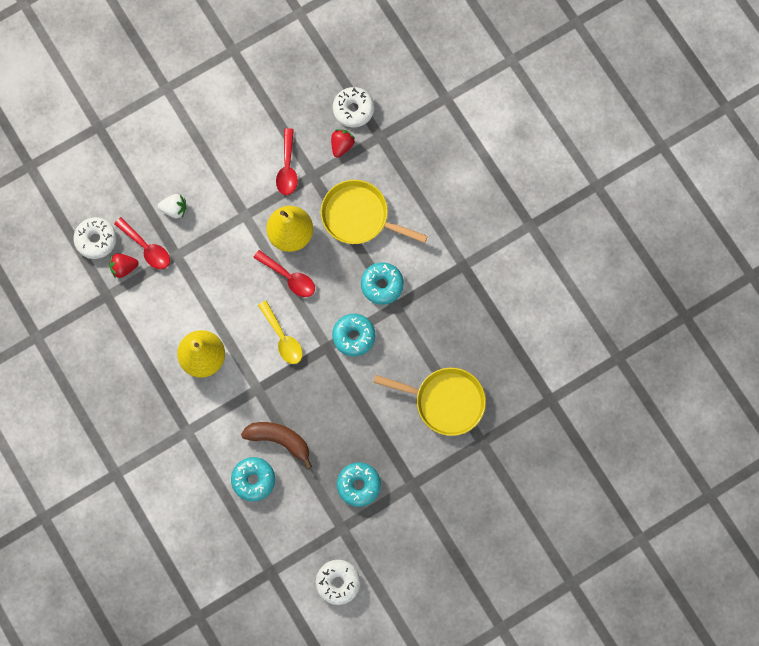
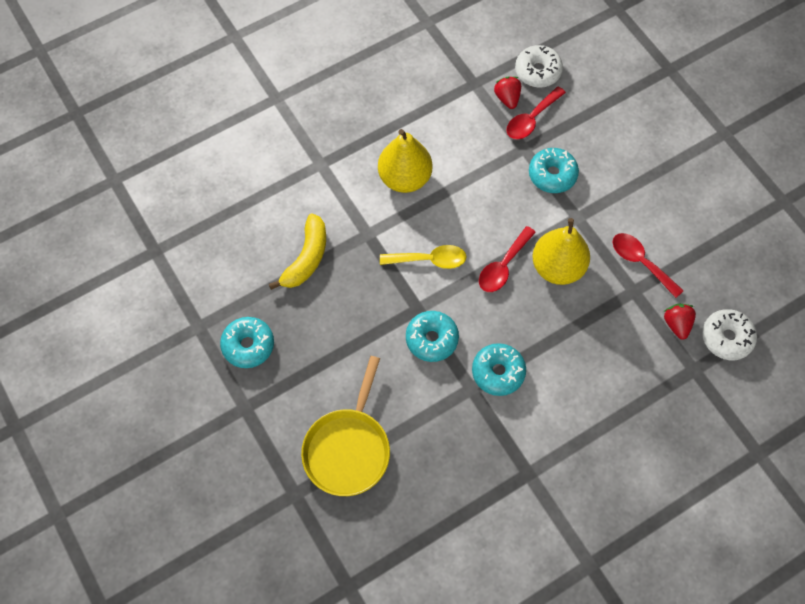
camera: 90 degrees right, 10 degrees down
(174, 209) = (579, 145): white strawberry -> none
(253, 480) = (261, 232): turquoise donut -> turquoise donut (552, 175)
(279, 440) = (306, 258): brown banana -> yellow banana
(282, 338) = (429, 260): yellow spoon -> yellow spoon turned 150 degrees counterclockwise
(287, 168) = (641, 262): red spoon -> red spoon turned 45 degrees clockwise
(338, 582) = (135, 323): white donut -> none
(342, 145) = (676, 324): red strawberry -> red strawberry turned 120 degrees counterclockwise
(359, 216) = (585, 345): yellow pan -> none

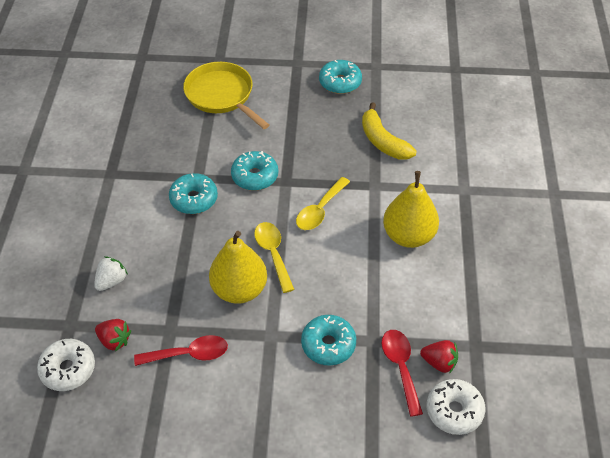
camera: 125 degrees right, 15 degrees down
(503, 266) = (273, 254): red spoon -> yellow spoon
(632, 371) = (111, 281): none -> white strawberry

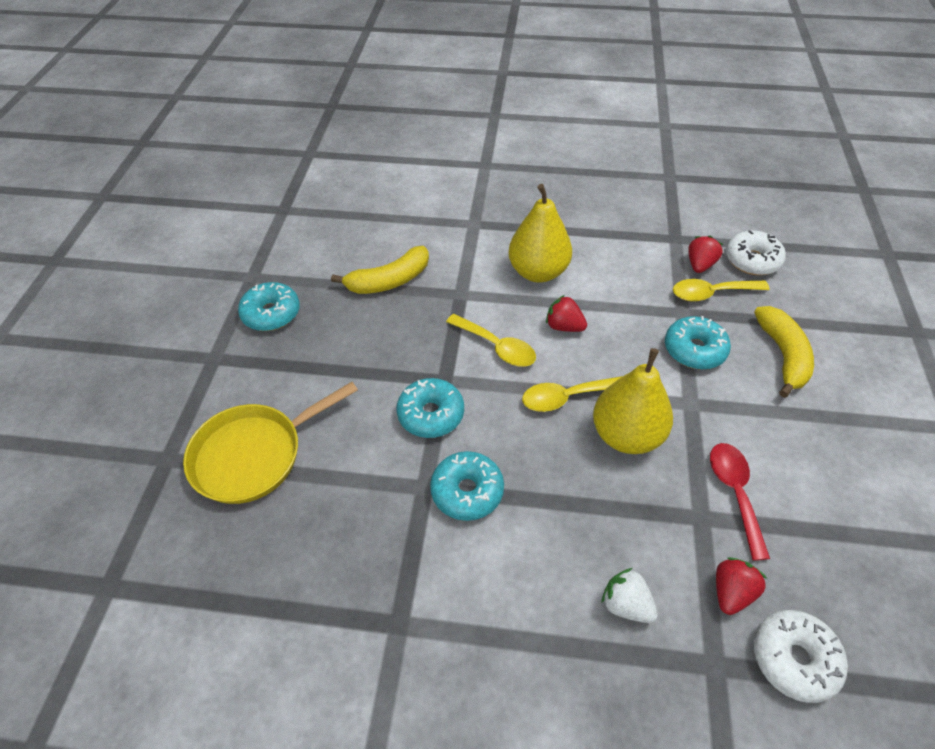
camera: 85 degrees left, 0 degrees up
(327, 414) = (782, 355): none -> yellow banana
(346, 253) = (564, 326): none -> red strawberry
(401, 367) = (711, 293): red spoon -> yellow spoon

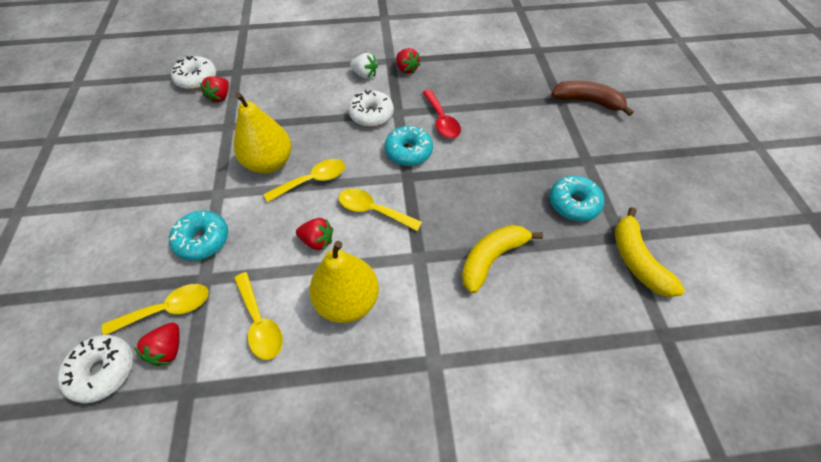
camera: 165 degrees right, 5 degrees up
(131, 445) = (587, 102): none -> brown banana
(254, 455) = (510, 110): yellow pan -> none
(376, 589) = (406, 69): none -> red strawberry
(467, 491) = (371, 115): turquoise donut -> white donut
(620, 270) = (260, 322): none -> yellow spoon
(626, 604) = (277, 84): white strawberry -> white strawberry (364, 75)
(735, 493) = (203, 141): red spoon -> red spoon (441, 120)
(782, 355) = (124, 250): yellow banana -> yellow banana (636, 260)

